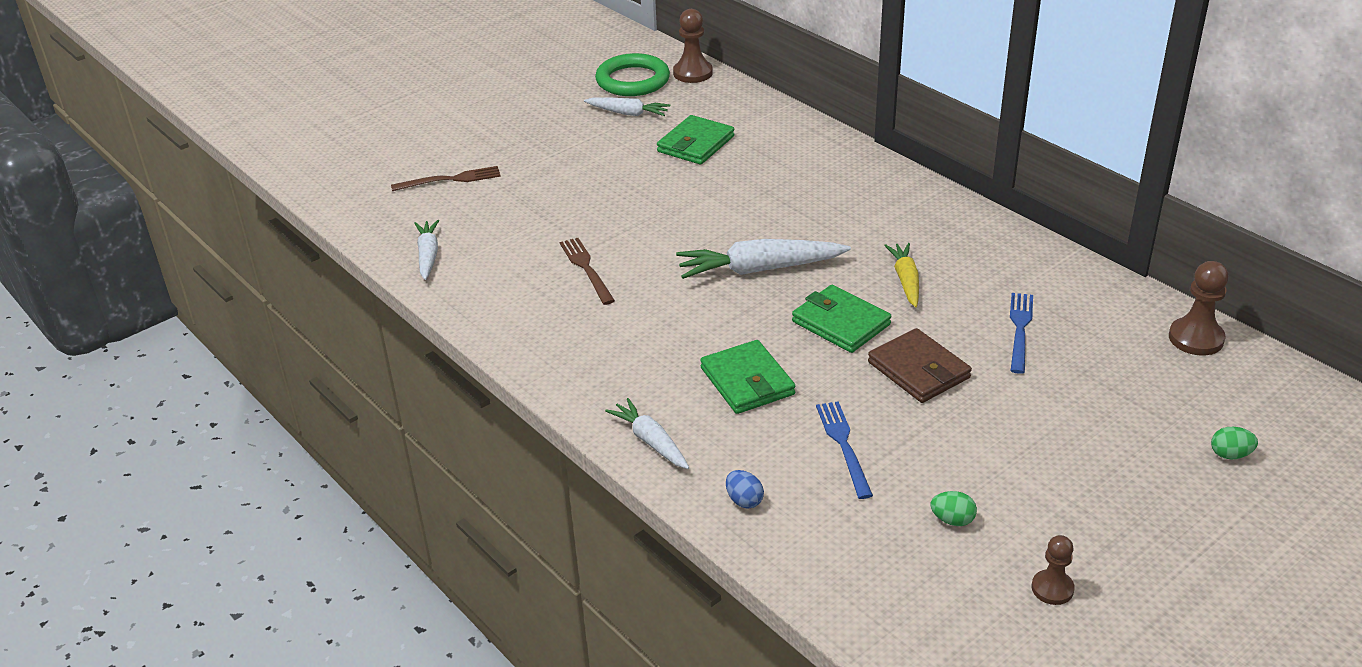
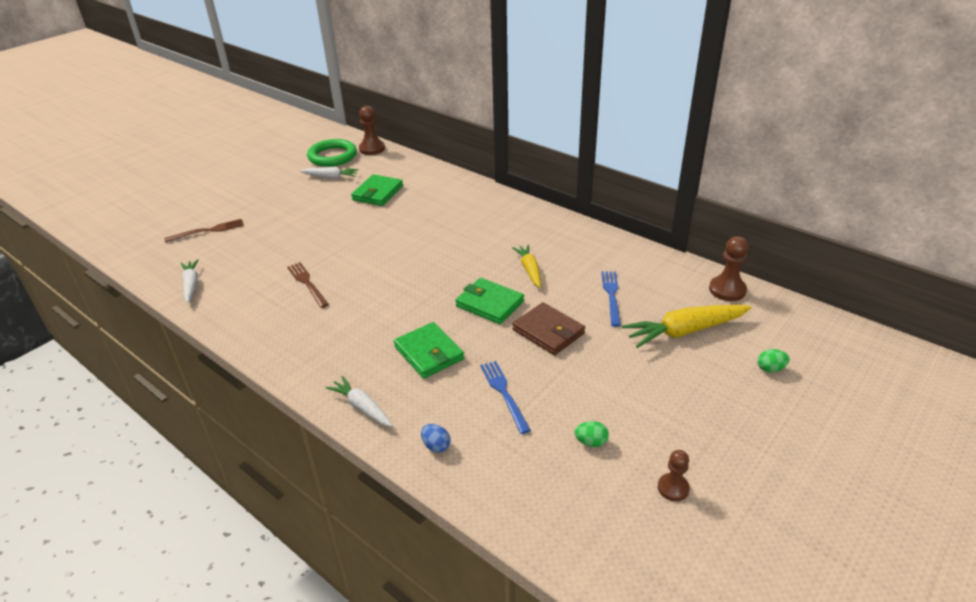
camera: 10 degrees left, 0 degrees up
(759, 269) = (429, 272): white carrot -> none
(1117, 390) = (685, 331): none -> yellow carrot

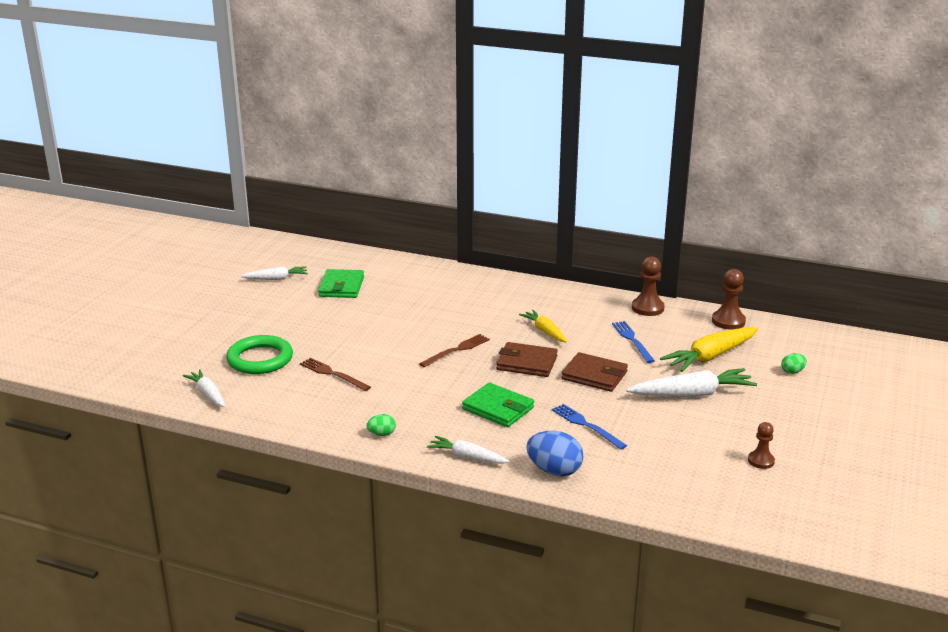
camera: 20 degrees left, 10 degrees down
(208, 231) = (180, 345): brown fork -> brown fork (457, 350)
(332, 156) = (261, 259): green ring -> green ring (260, 359)
(372, 149) = (300, 246): brown pawn -> brown pawn (647, 308)
(436, 446) = (554, 471): blue egg -> blue egg, size x1.90
(490, 304) = (526, 363): green wallet -> brown wallet
(591, 442) = (680, 444): green egg -> green egg (382, 434)
(639, 376) = (692, 394): none -> white carrot

